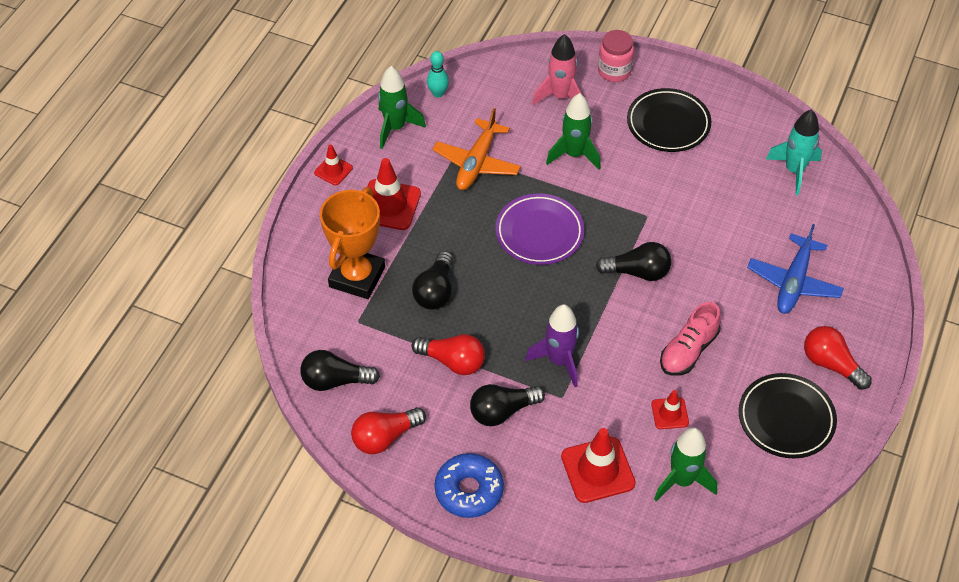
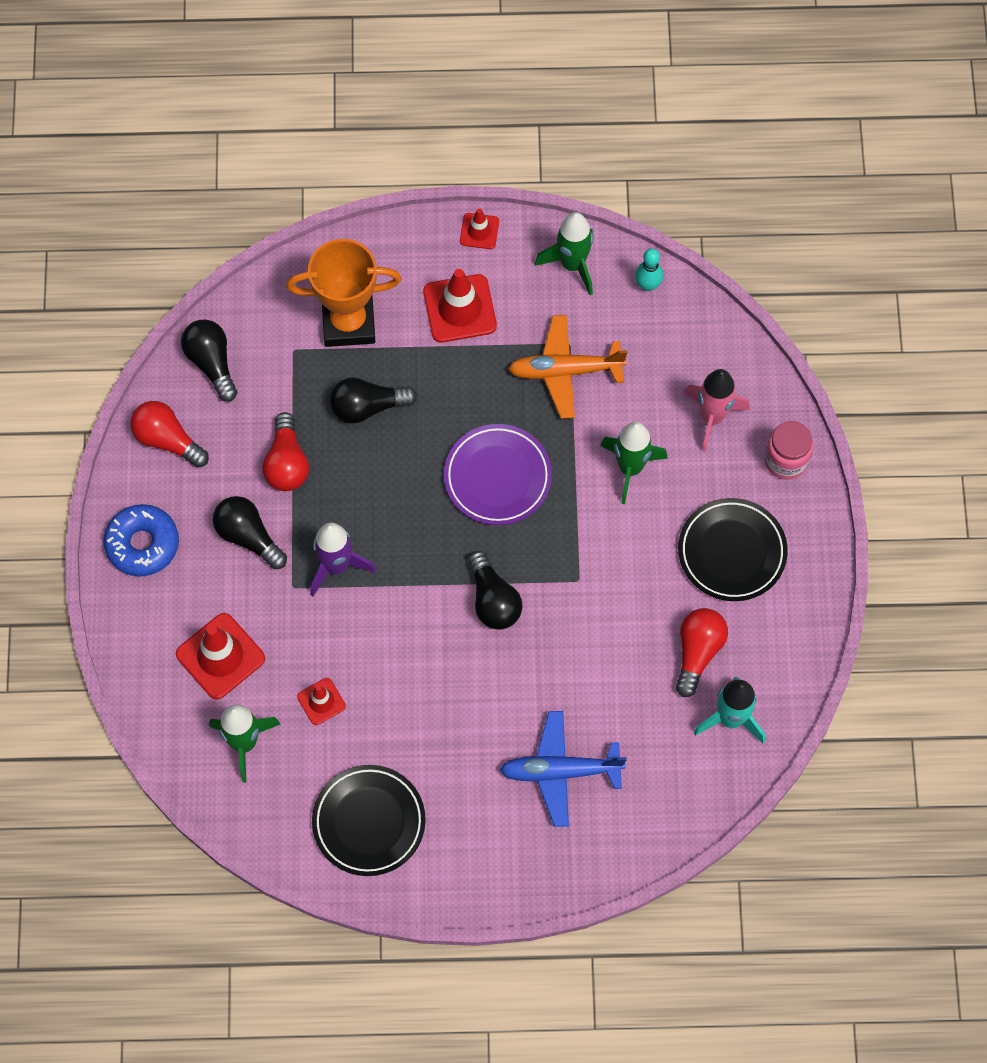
camera: 65 degrees right, 15 degrees up
(688, 350) = (411, 691): pink shoe -> none
(831, 364) = (463, 847): red light bulb -> red light bulb (697, 652)

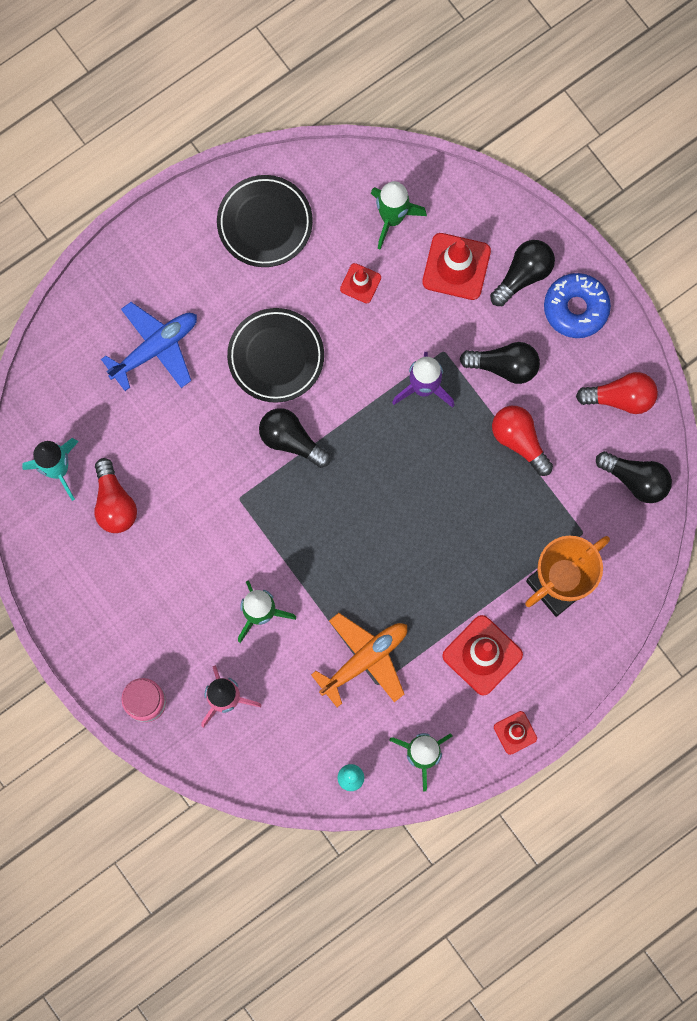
camera: 145 degrees right, 10 degrees up
(368, 407) = (492, 526): black light bulb -> black light bulb (523, 275)
(497, 477) = (355, 537): purple plate -> none
(732, 552) = (139, 598): black plate -> black plate (276, 357)

